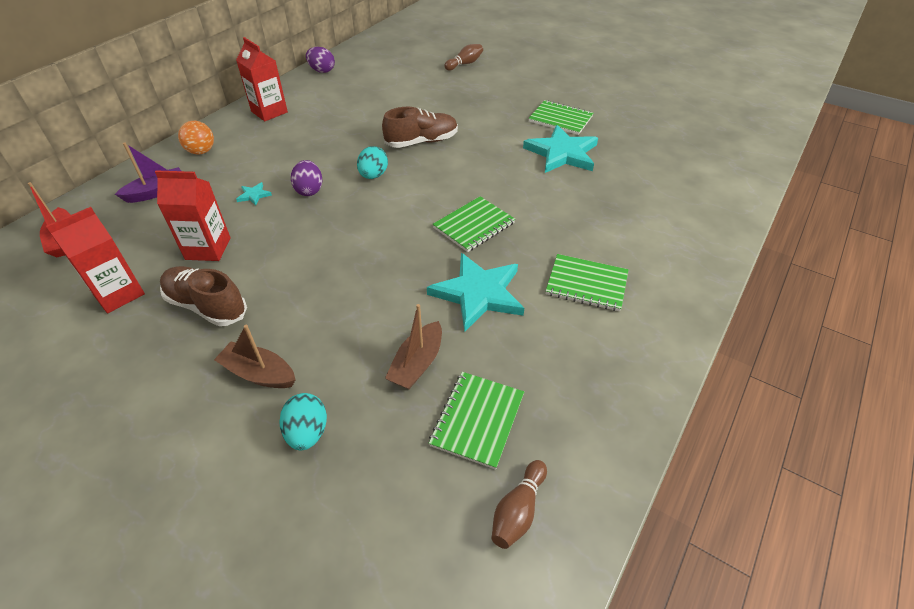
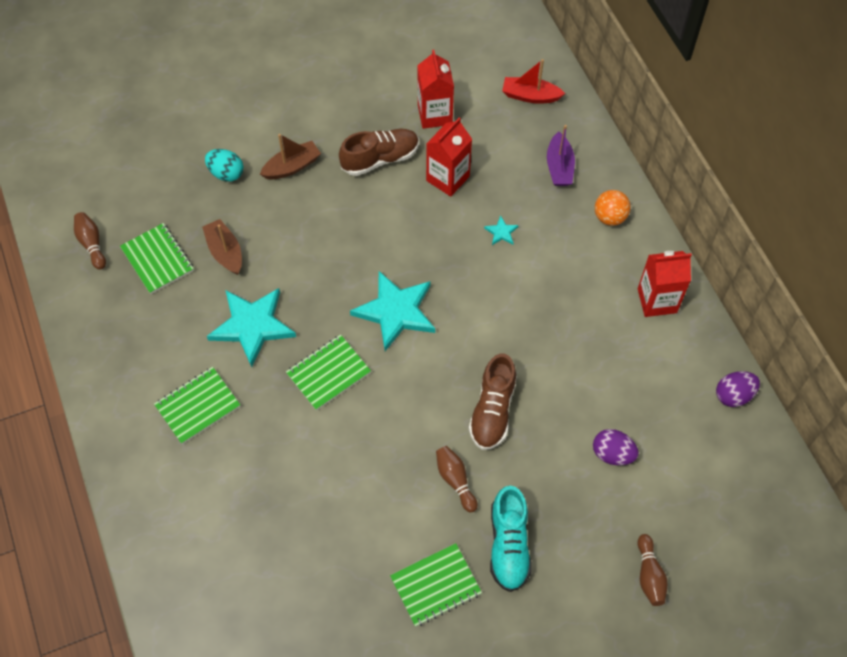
camera: 125 degrees right, 15 degrees up
(309, 190) = (477, 275): purple egg -> purple egg (612, 454)
(373, 175) = (463, 336): turquoise egg -> none
(474, 225) = (328, 373): green notebook -> green notebook turned 60 degrees clockwise
(488, 137) = (455, 480): none -> brown bowling pin
(504, 106) = (508, 545): none -> turquoise shoe
(562, 153) = (372, 531): turquoise star -> turquoise star (396, 311)

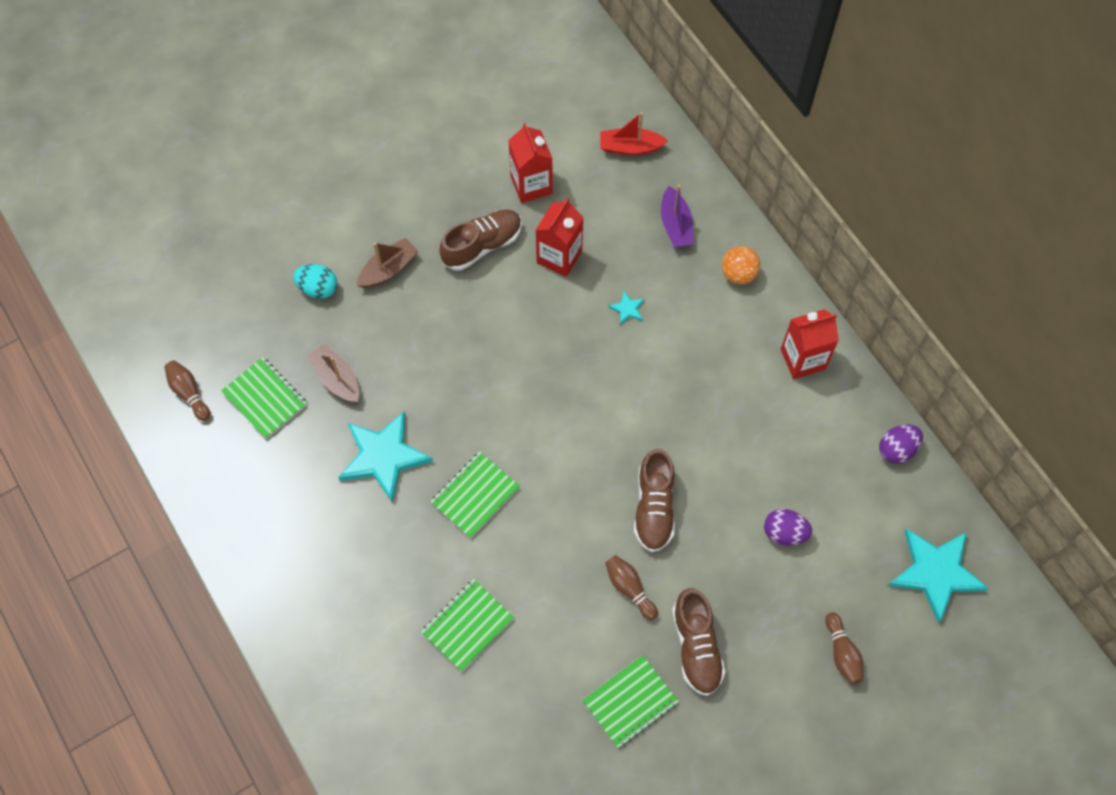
camera: 10 degrees left, 5 degrees up
(198, 406) = (344, 554): green notebook -> green notebook (467, 625)
(396, 311) = (533, 416): turquoise star -> turquoise star (936, 573)
(508, 545) = (696, 647): turquoise shoe -> brown shoe

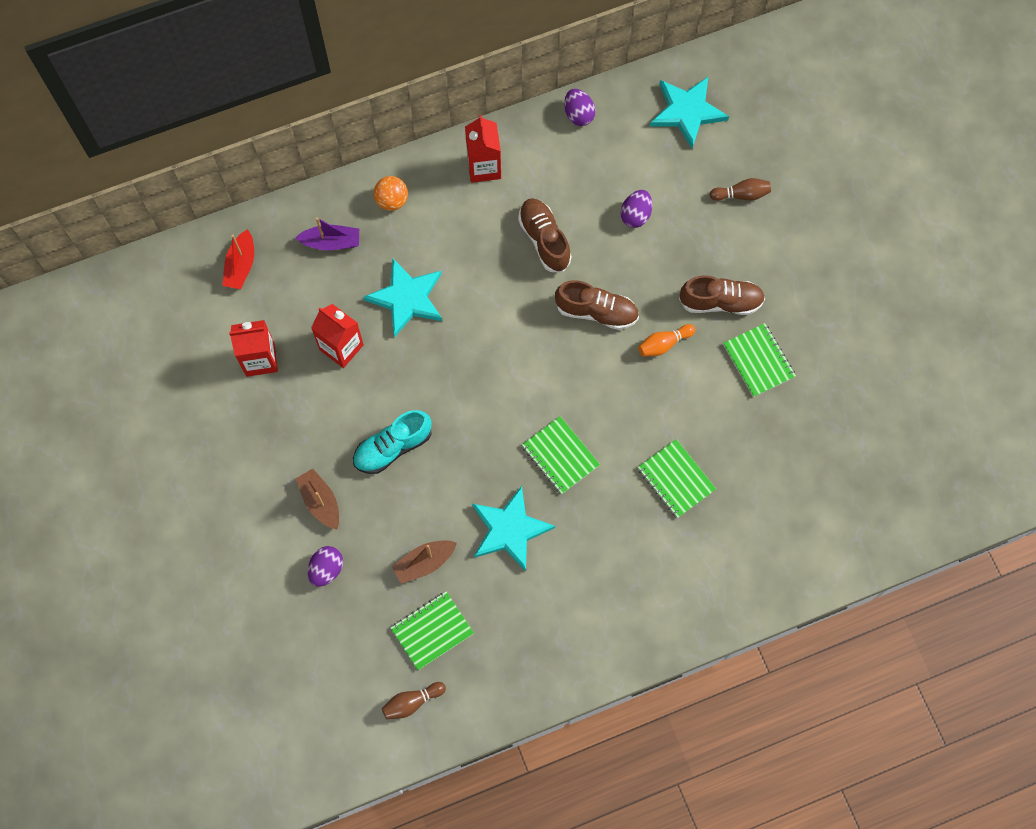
camera: 80 degrees left, 5 degrees up
(318, 288) = (326, 569): turquoise egg -> purple egg
(457, 326) = (393, 447): none -> turquoise shoe
(482, 245) = (314, 413): brown shoe -> brown shoe (544, 240)
(627, 309) = (406, 298): turquoise star -> turquoise star, size x2.44
(629, 588) = (664, 344): brown bowling pin -> orange bowling pin

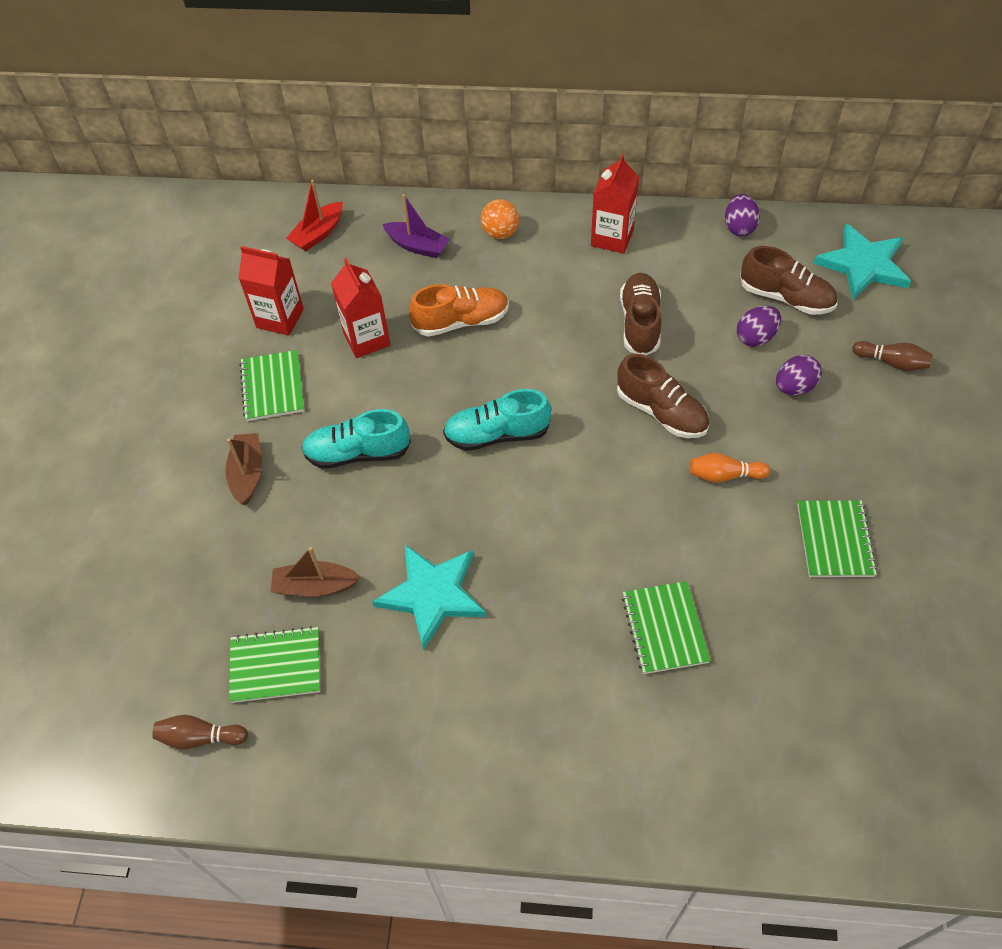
camera: 30 degrees right, 15 degrees down
(326, 569) = (207, 544): purple egg -> purple egg (794, 387)
(406, 298) = (461, 321): turquoise star -> orange shoe
(487, 384) = (497, 434): none -> turquoise shoe
(560, 456) = (537, 541): green notebook -> green notebook (272, 387)
(720, 302) = (815, 459): brown shoe -> brown shoe (786, 297)

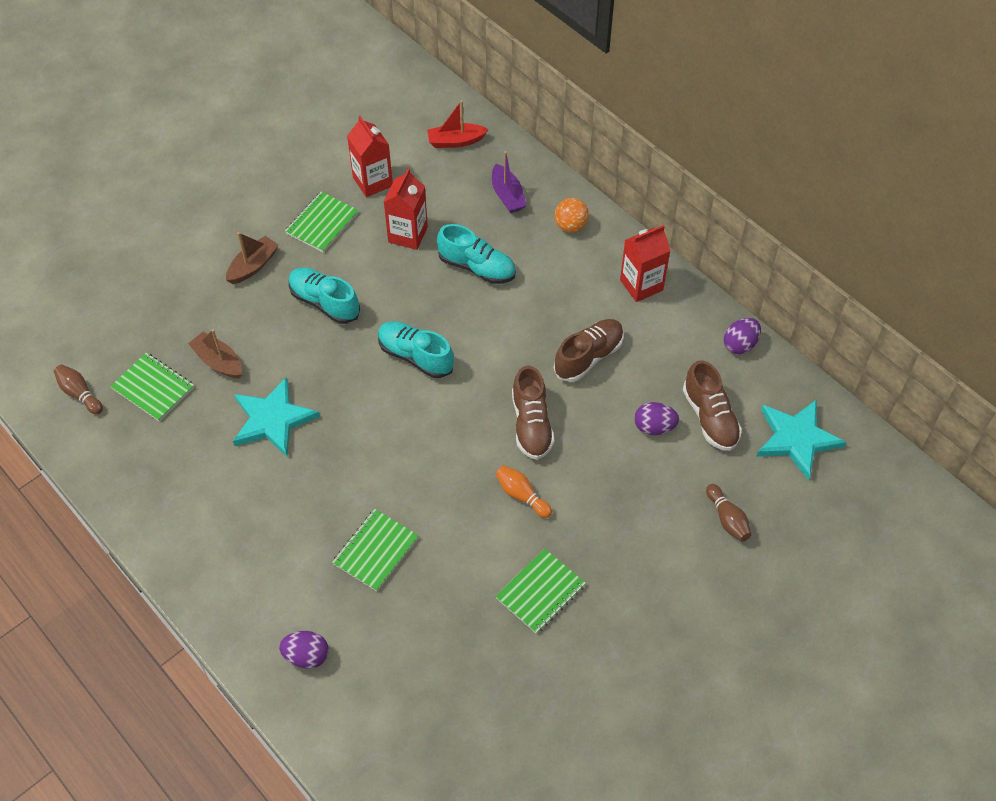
camera: 40 degrees right, 0 degrees up
(461, 321) = (477, 267): orange shoe -> turquoise shoe
(794, 387) = (638, 479): purple egg -> purple egg (306, 656)

